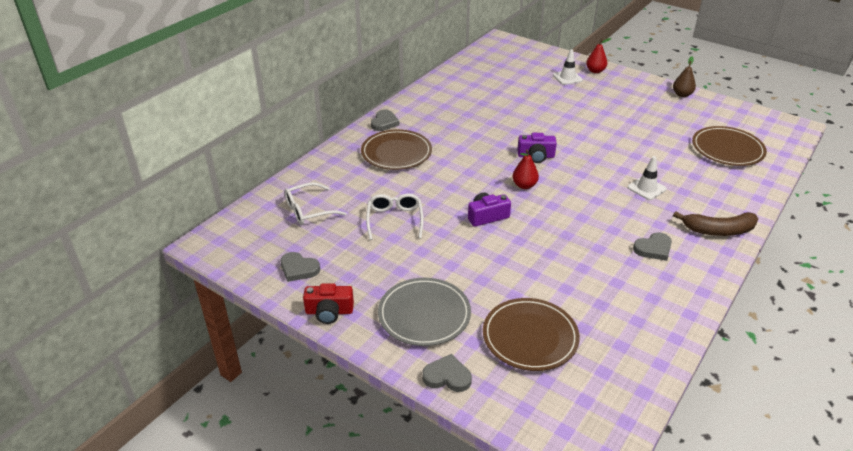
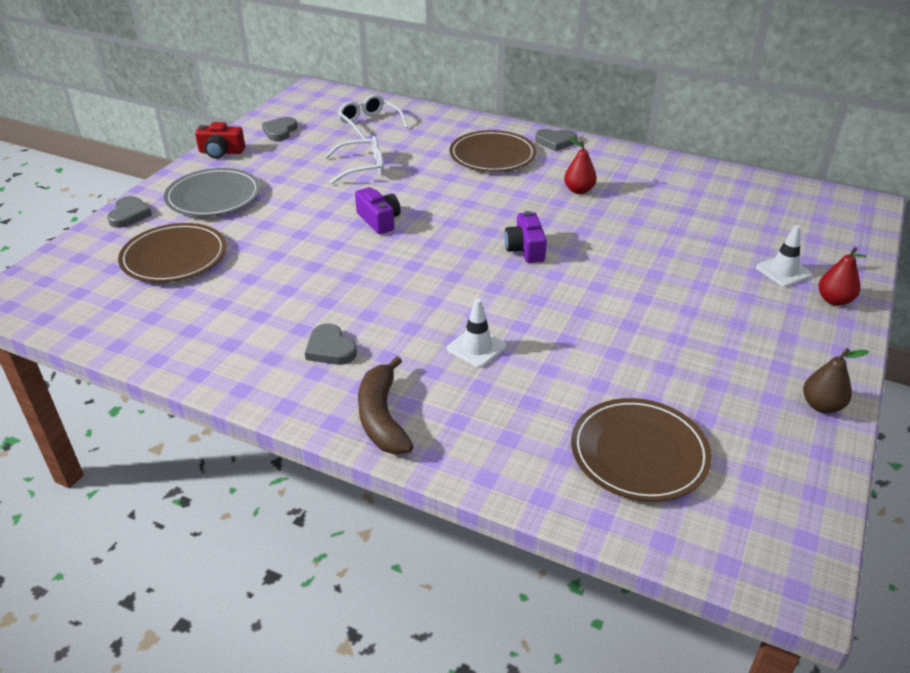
camera: 80 degrees right, 0 degrees up
(329, 311) = (221, 152): red camera -> red camera turned 75 degrees counterclockwise
(524, 185) = (451, 243): red pear -> red pear (579, 190)

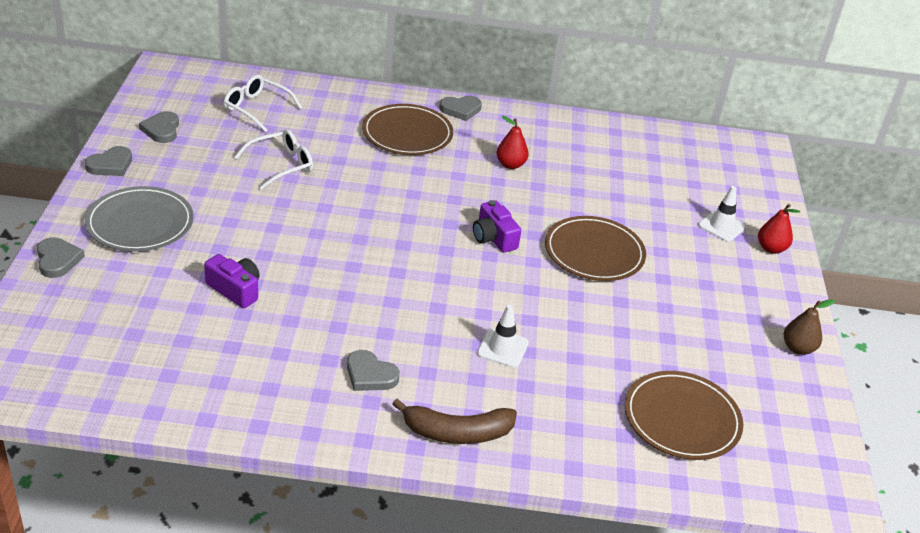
camera: 25 degrees left, 0 degrees up
(174, 257) = (145, 303): brown plate -> brown plate (594, 252)
(221, 152) = (110, 165): red camera -> grey heart
(379, 220) = (336, 227): purple camera -> purple camera (235, 290)
(382, 417) = (457, 432): brown banana -> brown banana turned 60 degrees counterclockwise

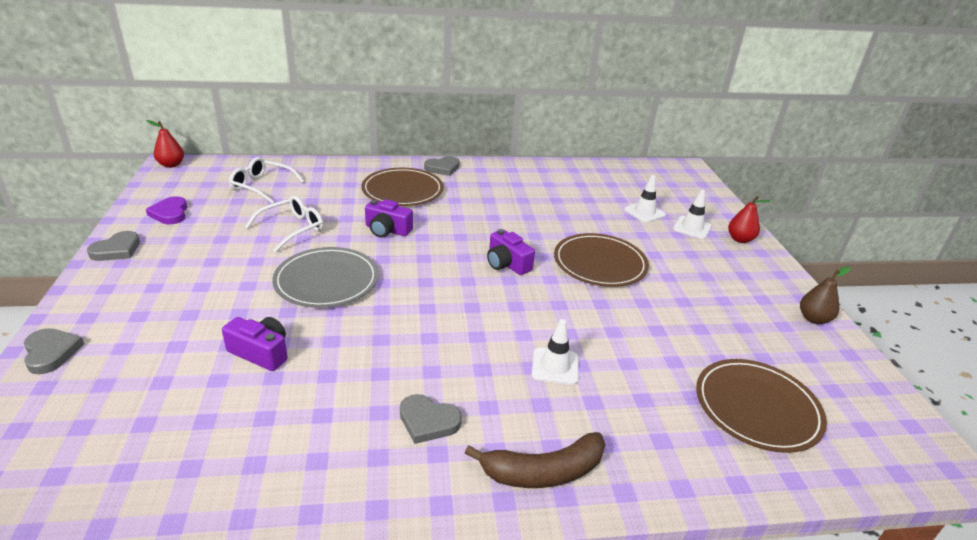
camera: 10 degrees left, 5 degrees down
(140, 223) = (149, 300): grey plate -> grey plate (326, 281)
(162, 130) = (170, 213): grey heart -> purple heart
(379, 180) = (387, 230): none -> purple camera
(510, 165) = (499, 203): red pear -> red pear (171, 165)
(675, 199) = (644, 212): none -> white traffic cone

